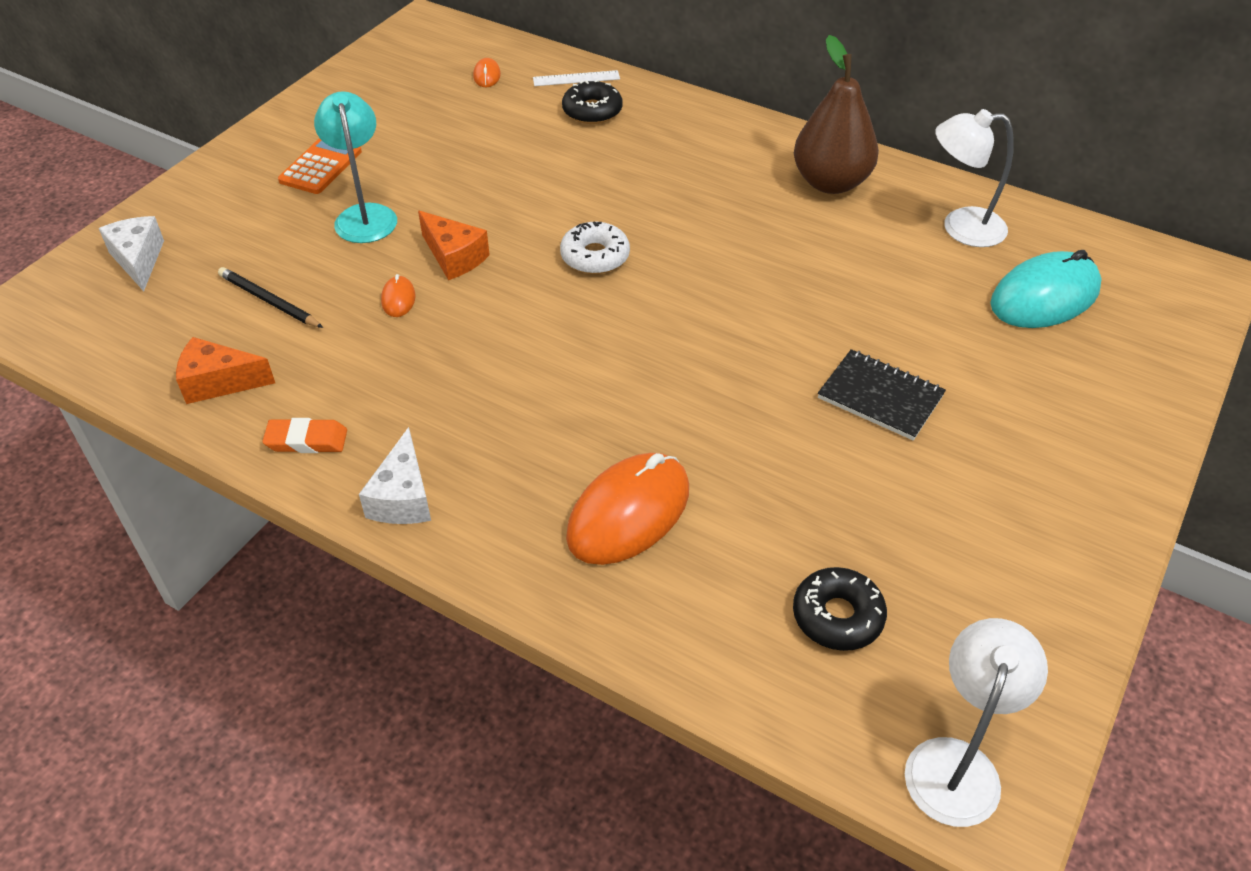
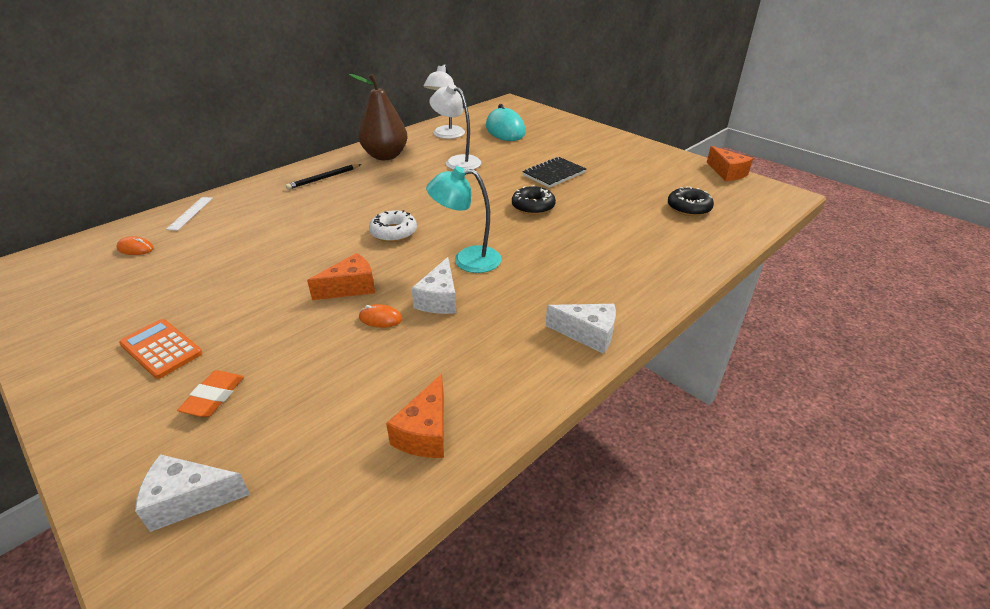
camera: 75 degrees left, 10 degrees down
(269, 301) = (333, 393): black pencil -> black pencil (324, 178)
(306, 440) = (517, 379): orange eraser -> orange eraser (213, 397)
(364, 215) = (260, 328): turquoise lamp -> turquoise lamp (467, 260)
(448, 339) = (439, 299): none -> white cheese
(592, 111) = (237, 212): black donut -> black donut (533, 206)
(628, 513) = (617, 252): orange mouse -> none
(957, 763) = (763, 197): white lamp -> white lamp (457, 161)
(1057, 694) = (727, 173): none -> orange cheese

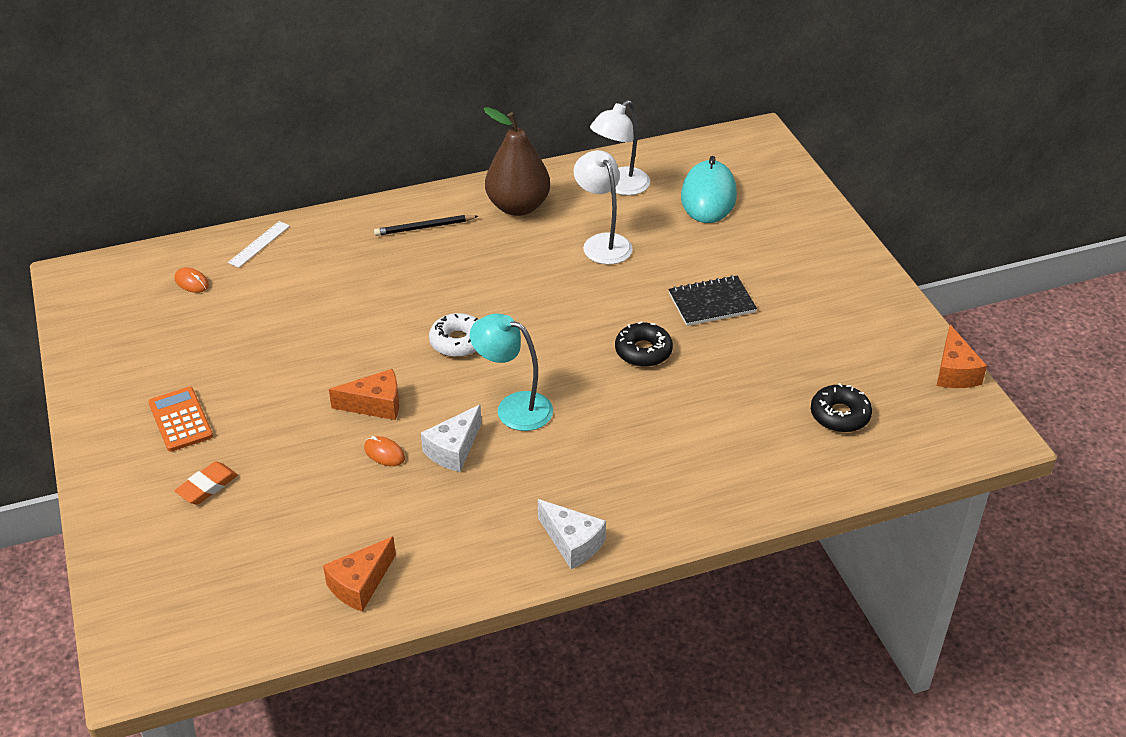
camera: 25 degrees right, 5 degrees up
(189, 500) = (161, 571): white cheese -> none

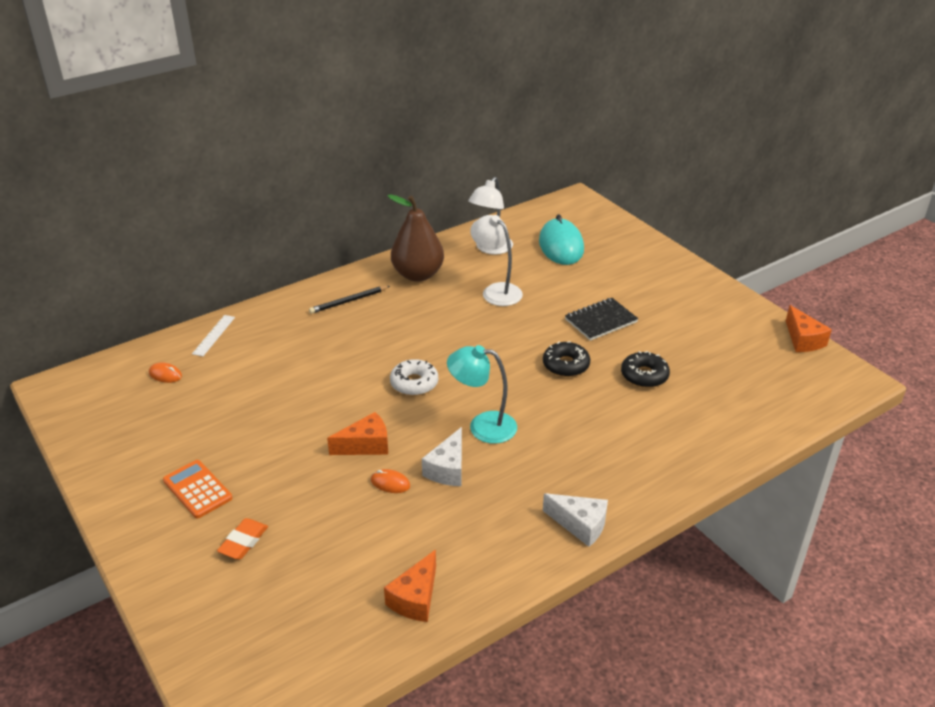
camera: 15 degrees left, 5 degrees down
(840, 415) = (737, 386): black donut -> black donut (644, 375)

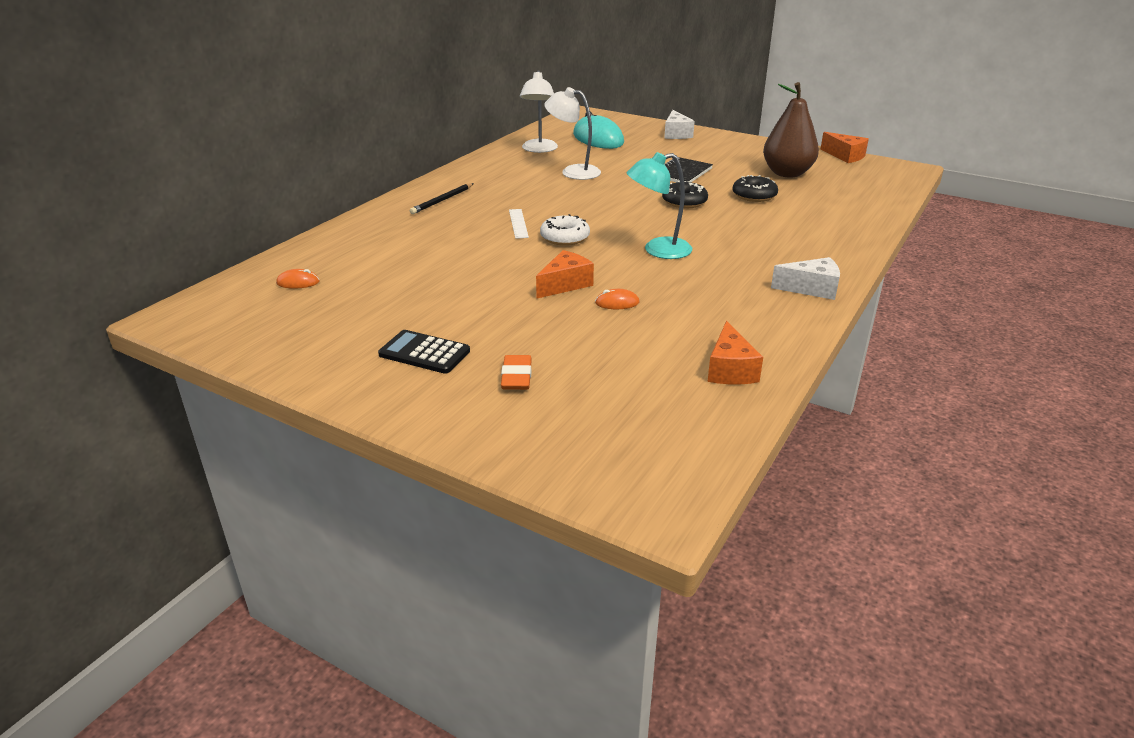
camera: 25 degrees left, 5 degrees down
(197, 489) = (424, 353): orange calculator -> black calculator
(213, 335) = (324, 246): white ruler -> white ruler (518, 223)
(418, 275) = (490, 174): brown pear -> brown pear (787, 173)
(448, 469) = (659, 282): white cheese -> white cheese (676, 134)

